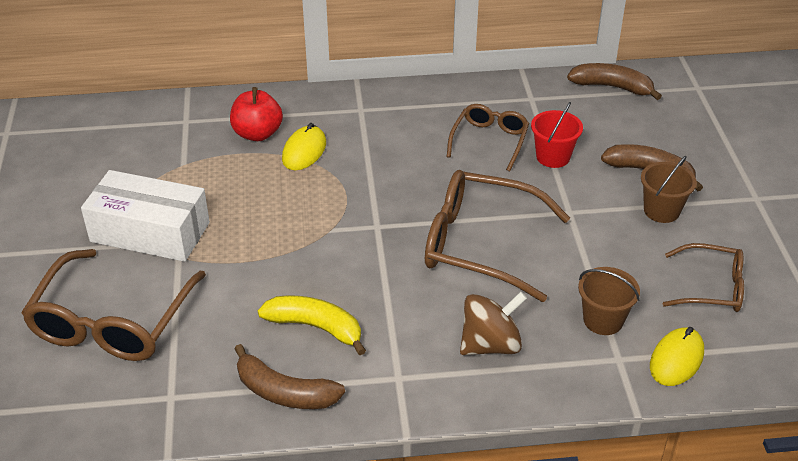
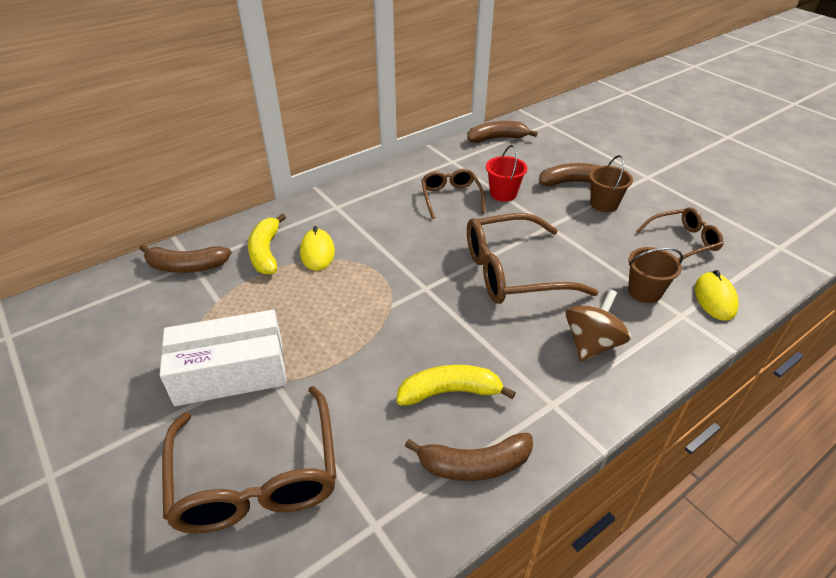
camera: 30 degrees left, 0 degrees up
(179, 122) = (186, 267): none -> brown banana
(257, 134) = (266, 252): red apple -> yellow banana

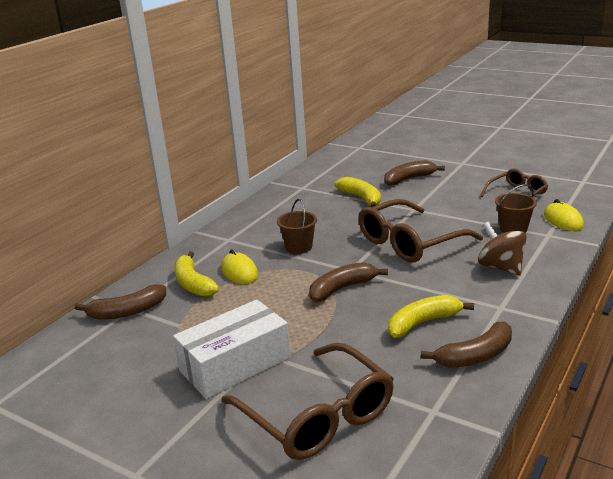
camera: 20 degrees left, 15 degrees down
(451, 198) = (321, 210): brown glasses -> none
(497, 138) = (326, 165): brown banana -> brown banana (342, 288)
(503, 194) = (361, 198): red bucket -> yellow banana
(591, 344) = (501, 267): brown spinning top -> brown spinning top turned 45 degrees counterclockwise
(604, 204) = (443, 186): brown bucket -> brown bucket (299, 247)

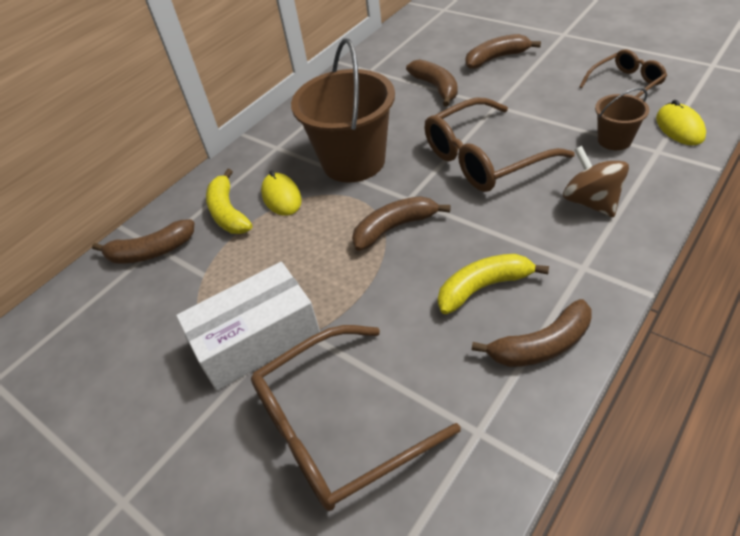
camera: 10 degrees right, 20 degrees up
(299, 247) = (353, 161): brown bucket -> brown bucket, size x2.06
(317, 415) = (338, 427): brown glasses -> brown glasses turned 90 degrees clockwise
(361, 198) = (436, 88): yellow banana -> brown banana

